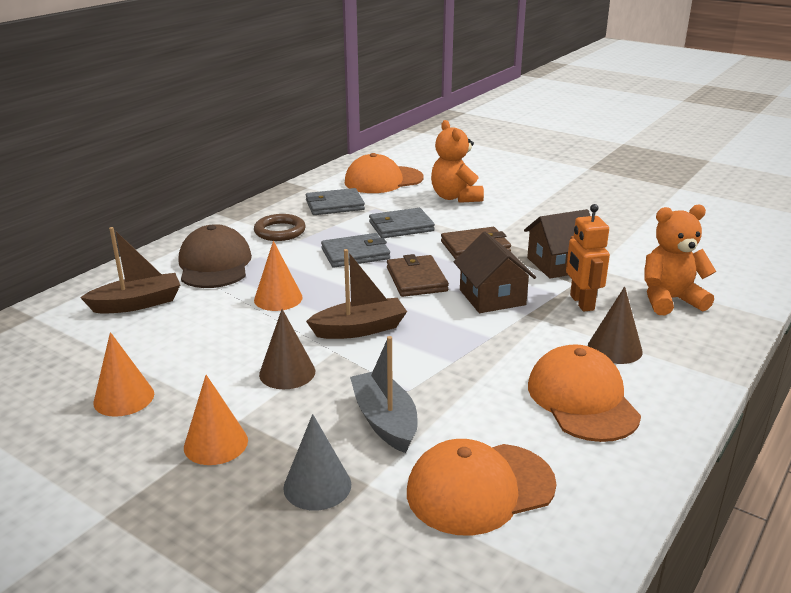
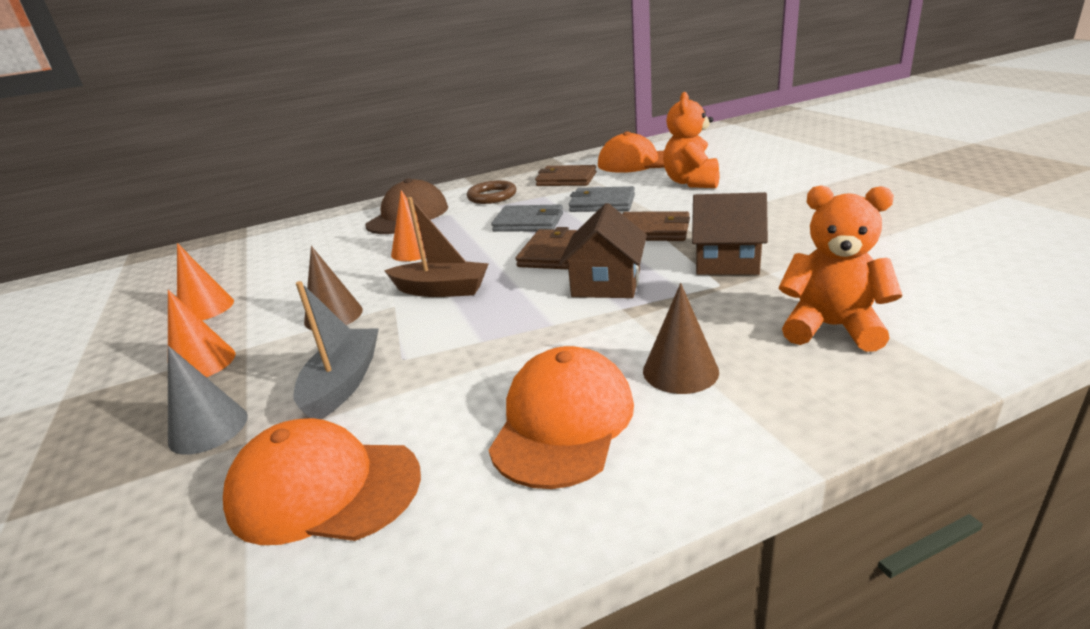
camera: 35 degrees right, 0 degrees up
(137, 303) = (316, 238): brown boat -> none
(334, 205) = (566, 179): grey wallet -> brown wallet
(581, 303) = (703, 308): orange robot -> none

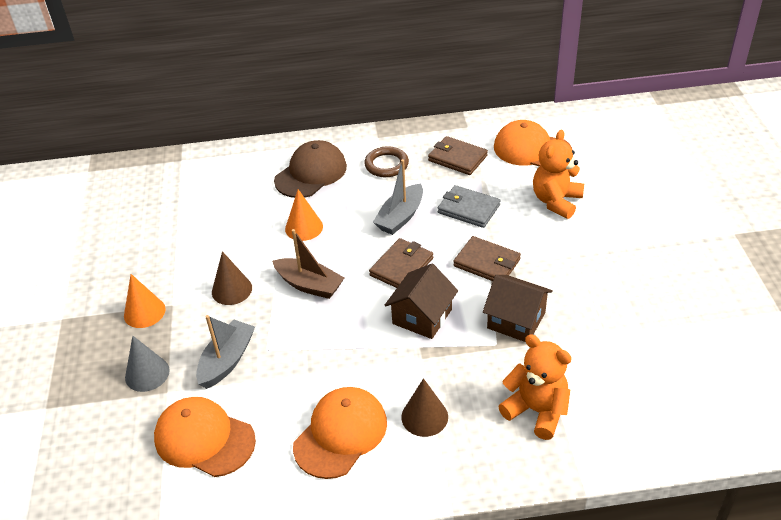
camera: 15 degrees right, 15 degrees up
(205, 308) = (148, 251): orange cone -> none
(528, 222) = (400, 217): grey wallet -> grey boat

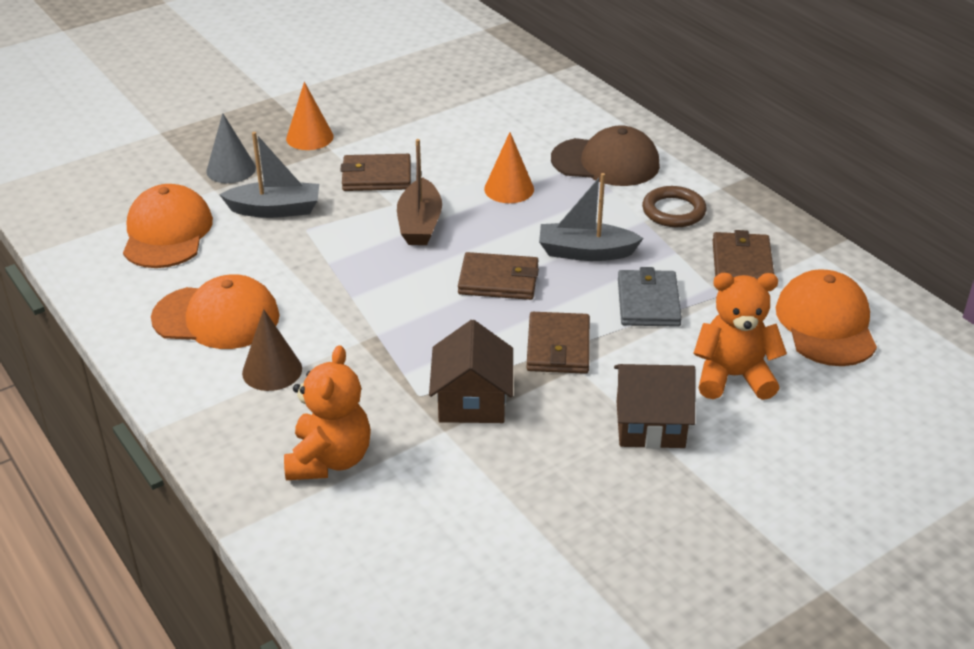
camera: 60 degrees right, 5 degrees down
(232, 290) = (376, 176): brown cone -> brown wallet
(422, 317) = (426, 321): brown house -> brown house (650, 424)

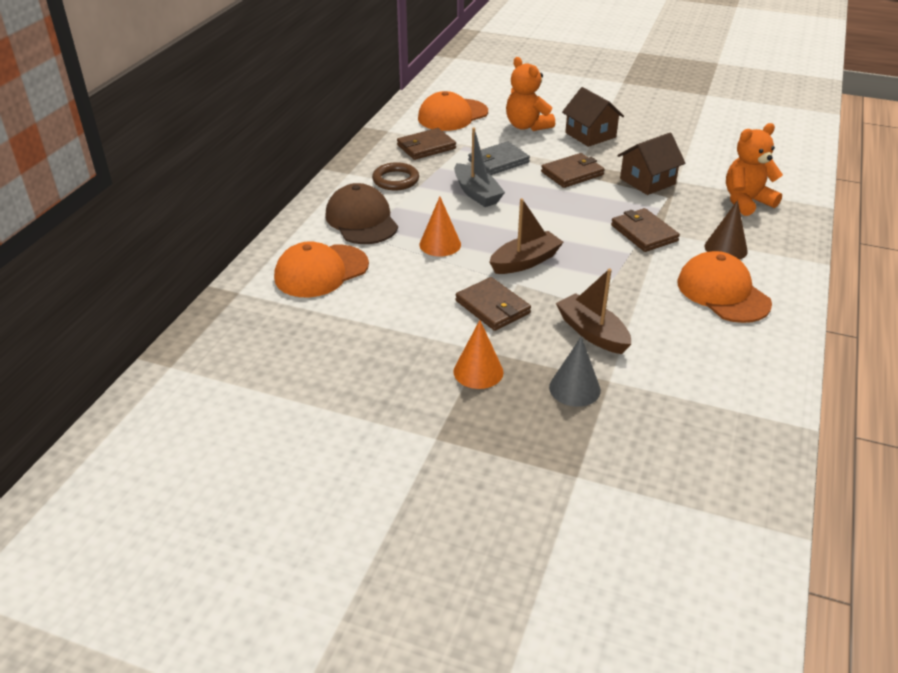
camera: 125 degrees left, 0 degrees up
(167, 233) = (687, 369): orange cap -> orange cap (321, 271)
(275, 210) = (592, 332): grey boat -> brown boat
(498, 280) = (542, 210): brown wallet -> brown wallet (644, 233)

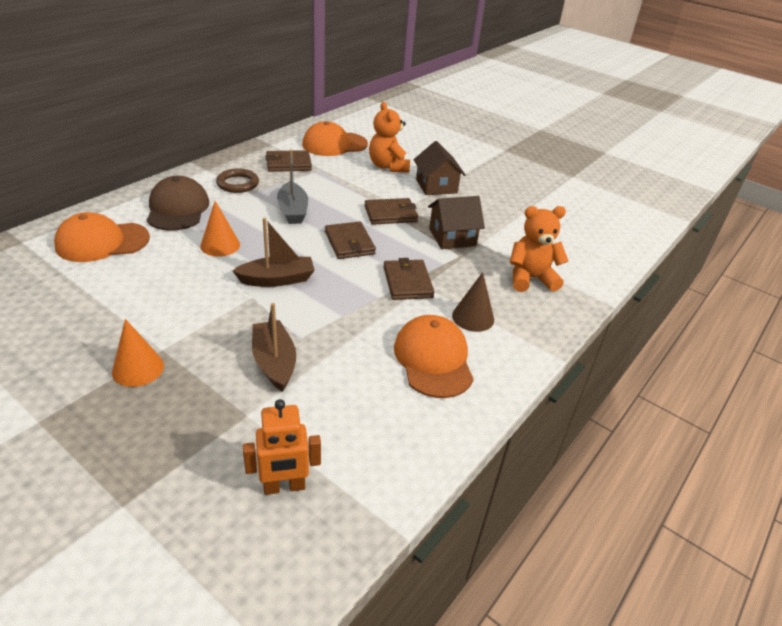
camera: 15 degrees right, 0 degrees up
(493, 307) = (209, 312): brown wallet -> brown wallet (349, 243)
(498, 161) = (336, 189): grey wallet -> none
(574, 388) = (207, 412): grey cone -> none
(692, 423) = (284, 487): none -> orange robot

